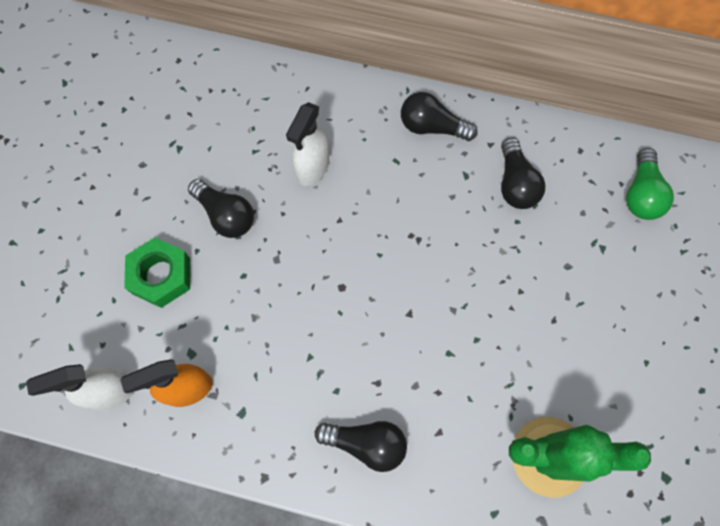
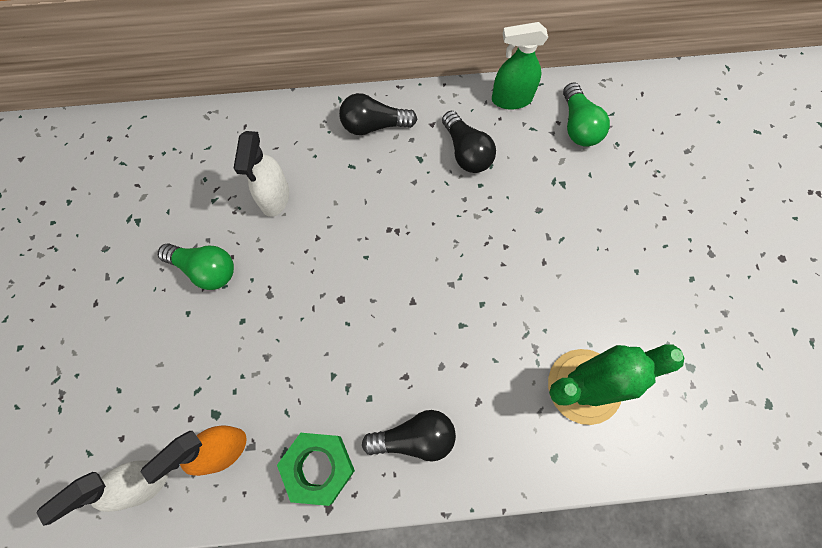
camera: 20 degrees left, 0 degrees up
(161, 276) = (160, 349): green nut -> green nut (318, 467)
(226, 215) = (205, 269): black light bulb -> green light bulb
(580, 144) = (511, 99): none -> green spray bottle

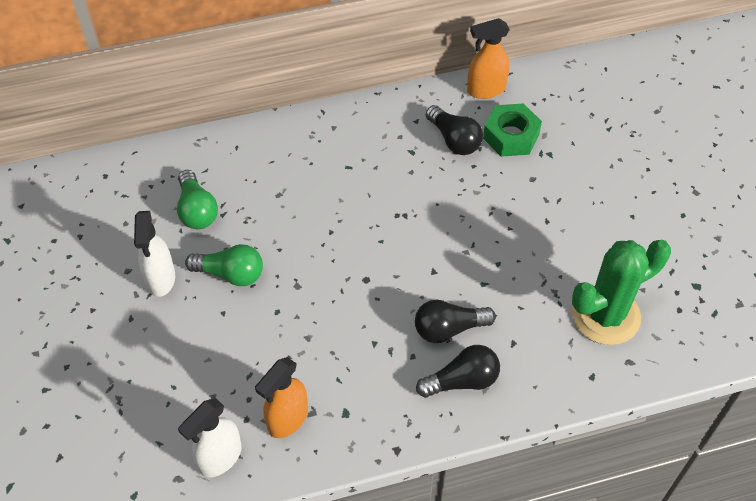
camera: 10 degrees left, 15 degrees down
(275, 198) = (282, 204): white spray bottle -> white spray bottle (161, 279)
(318, 467) = (380, 418): green nut -> green nut (511, 136)
(374, 125) = (361, 129): black light bulb -> black light bulb (448, 329)
(511, 99) = (485, 90): green spray bottle -> orange spray bottle
(578, 126) = (553, 104): green light bulb -> green light bulb (197, 210)

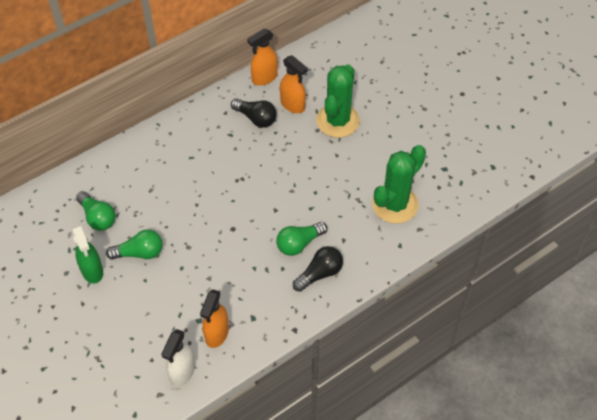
camera: 20 degrees left, 0 degrees up
(161, 279) = (92, 271): white spray bottle -> green spray bottle
(448, 329) = (299, 244): black light bulb -> green light bulb
(511, 136) = (293, 105): green nut -> orange spray bottle
(565, 174) = (337, 121): none -> green cactus

